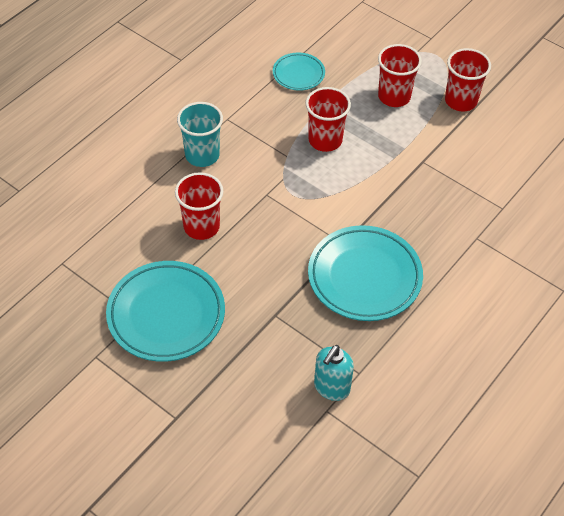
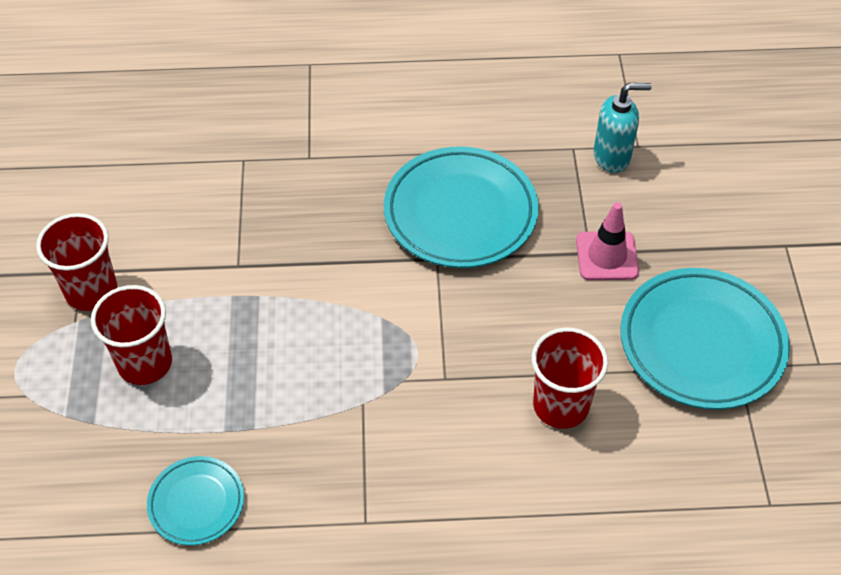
camera: 130 degrees left, 0 degrees up
(202, 155) = (456, 498): turquoise cup -> none
(264, 320) = (607, 256): none -> pink traffic cone
(325, 140) = (296, 382): red cup -> none

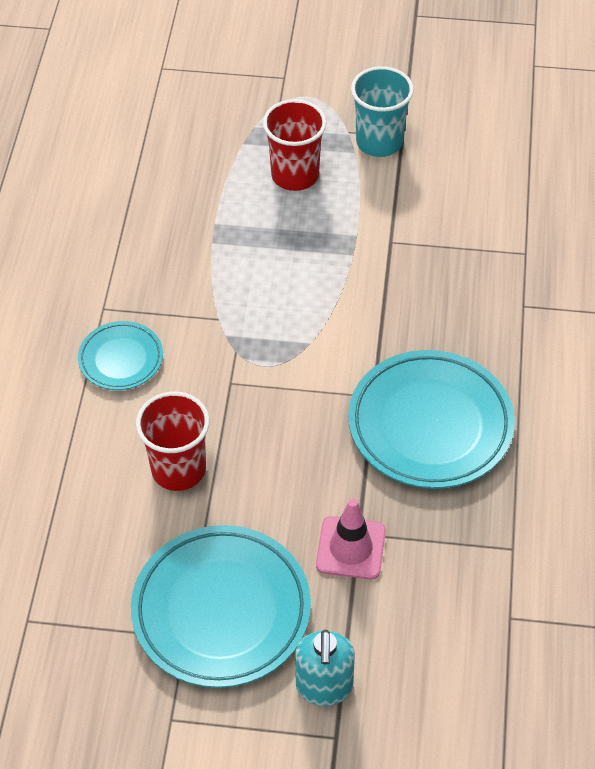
camera: 100 degrees right, 0 degrees up
(91, 291) = (379, 142): red cup -> turquoise cup
(196, 503) = (152, 203): turquoise plate -> turquoise plate (121, 359)
(612, 157) = (494, 586): turquoise soap dispenser -> turquoise soap dispenser (324, 687)

